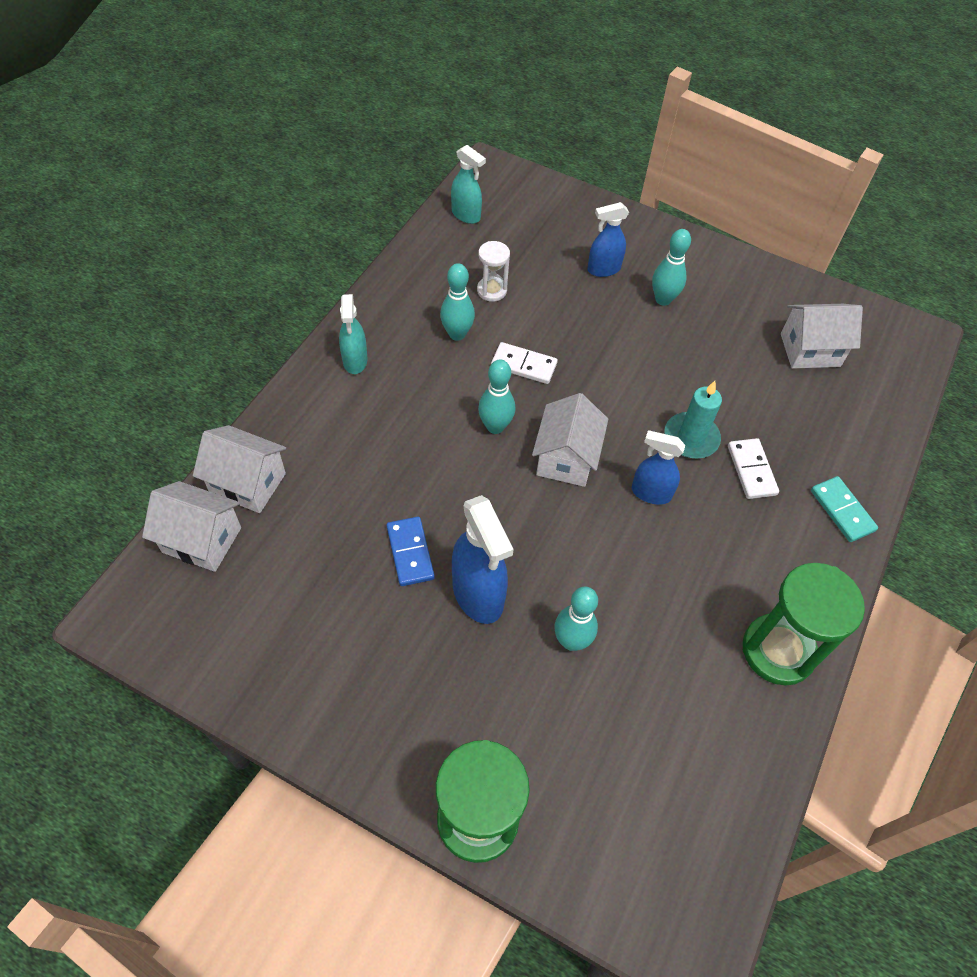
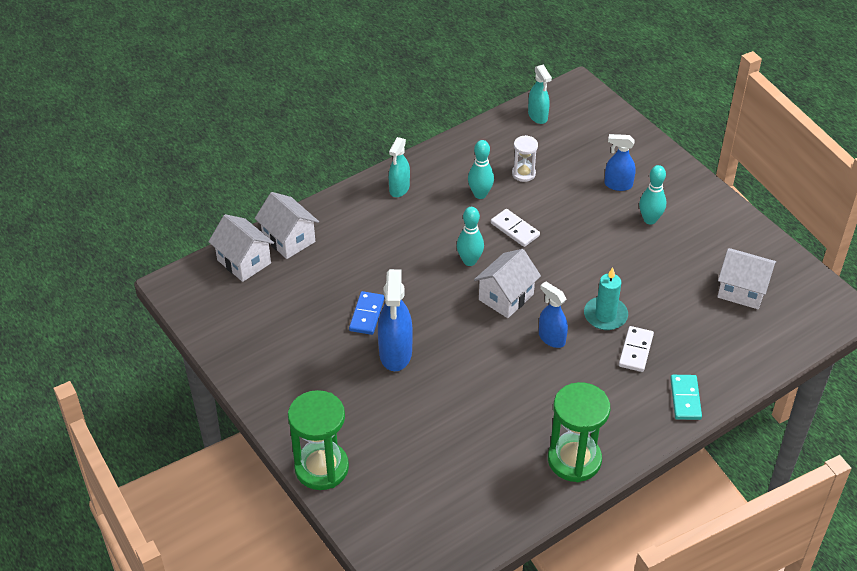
camera: 30 degrees right, 10 degrees down
(571, 641) = (439, 401): turquoise bowling pin -> none

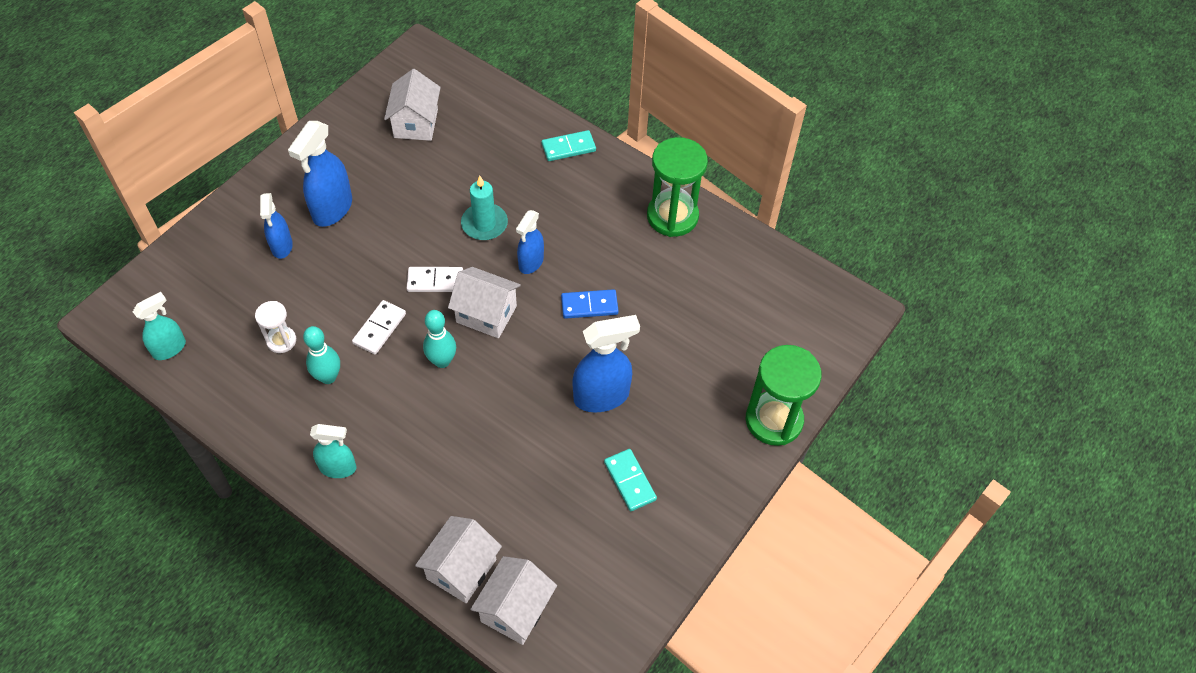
camera: 110 degrees left, 10 degrees up
(311, 352) = (630, 481): none -> turquoise domino
(367, 315) = (556, 441): blue domino -> blue domino (589, 305)
(636, 350) = (523, 192): white domino -> white domino (435, 281)
(650, 219) = (332, 209): turquoise bowling pin -> blue spray bottle

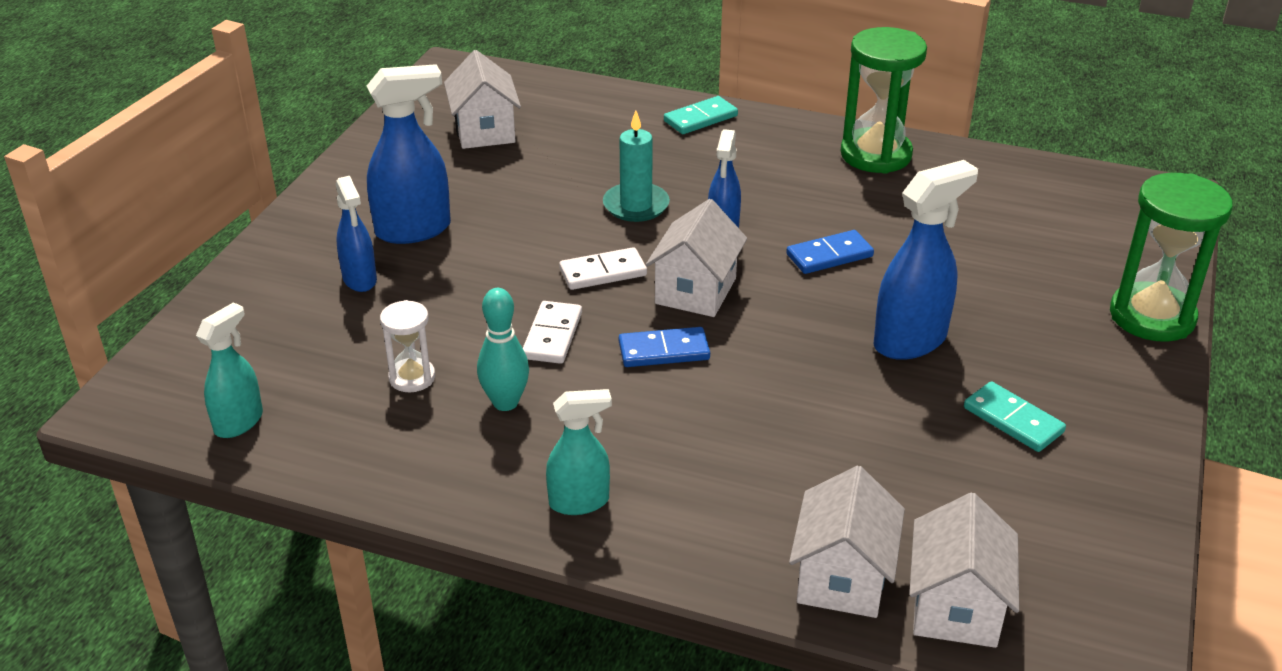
camera: 15 degrees left, 20 degrees down
(332, 209) = (414, 230): blue spray bottle -> blue spray bottle turned 120 degrees counterclockwise
(442, 361) = (664, 351): turquoise bowling pin -> blue domino
(486, 314) = (695, 291): white house -> white house turned 75 degrees counterclockwise

